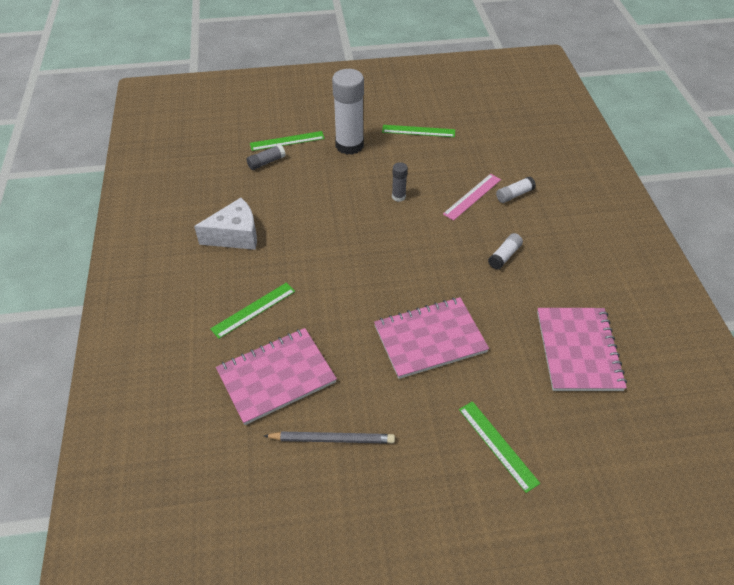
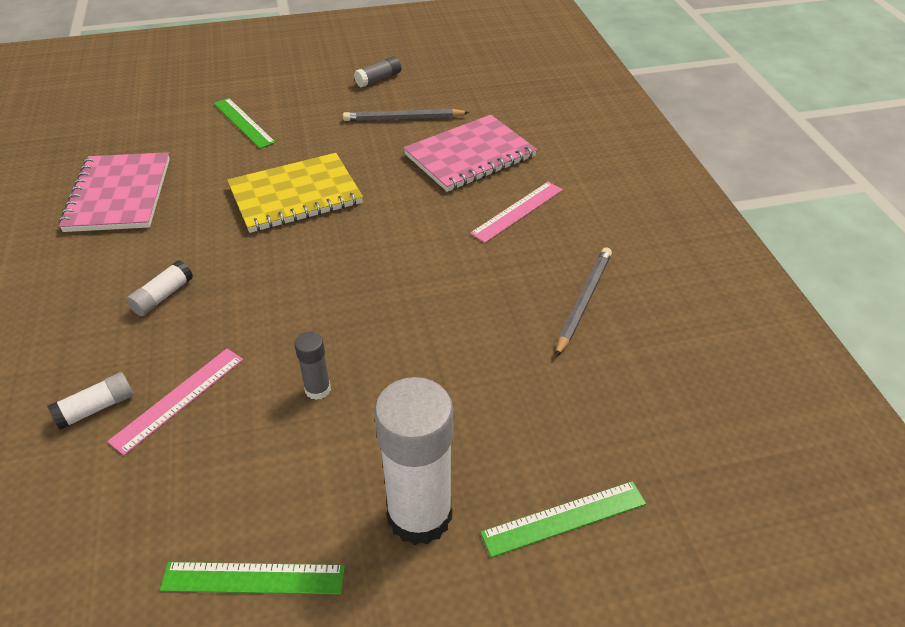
camera: 175 degrees right, 5 degrees down
(235, 235) = (583, 301): white cheese -> grey pencil
(253, 310) = (517, 211): green ruler -> pink ruler
(266, 162) = (588, 452): grey glue stick -> grey glue stick (378, 79)
(430, 339) = (295, 195): pink notebook -> yellow notebook

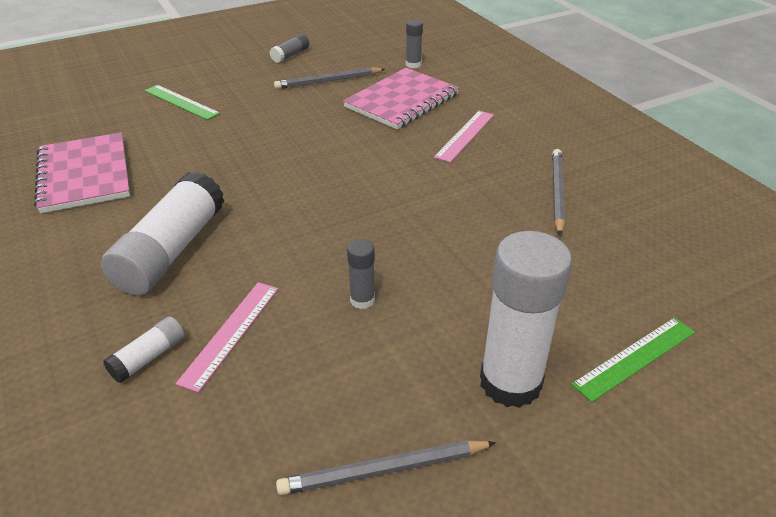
camera: 15 degrees left, 5 degrees down
(163, 296) = (171, 251): white glue stick -> white glue stick, size x2.18
(253, 578) = (384, 470): green ruler -> grey pencil
(295, 195) = (260, 151): yellow notebook -> none
(505, 110) = (413, 64): none -> grey glue stick

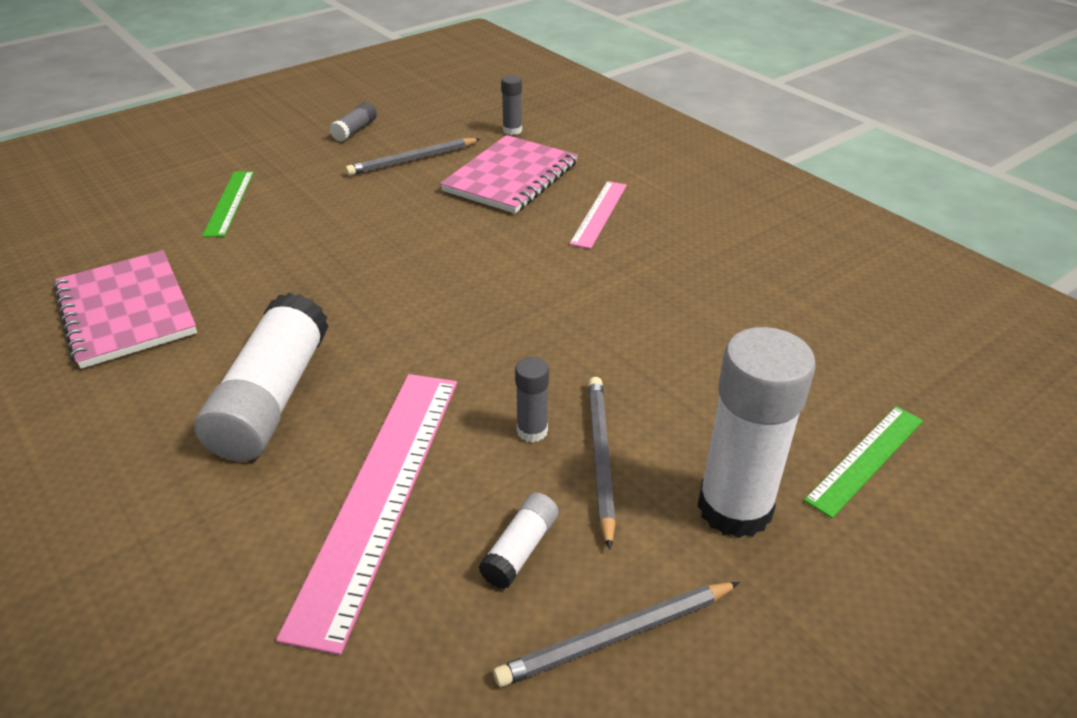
camera: 10 degrees left, 0 degrees up
(148, 357) = (283, 539): white glue stick -> white glue stick (520, 549)
(181, 102) = (229, 203): green ruler -> green ruler turned 60 degrees clockwise
(230, 333) = (380, 494): pink ruler -> pink ruler, size x1.84
(557, 192) = (725, 273): grey pencil -> grey pencil (600, 458)

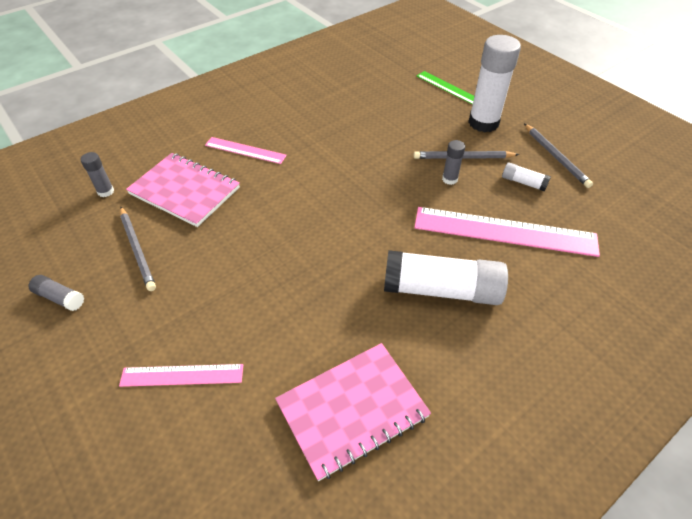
camera: 90 degrees left, 10 degrees up
(229, 203) = (182, 375): green ruler -> pink ruler

